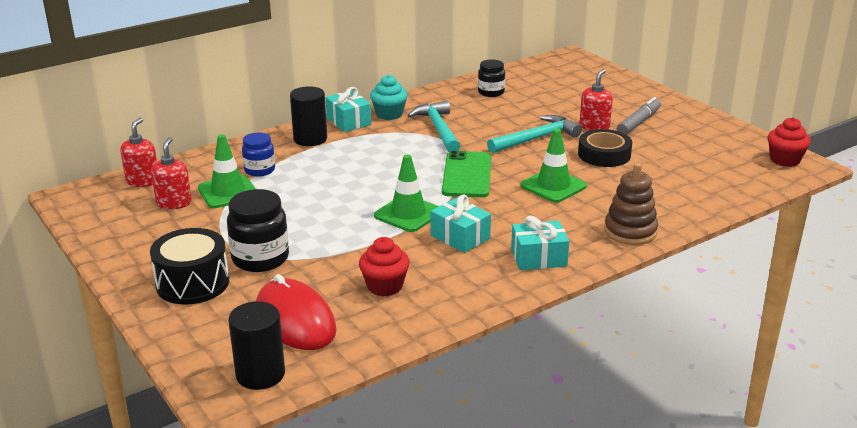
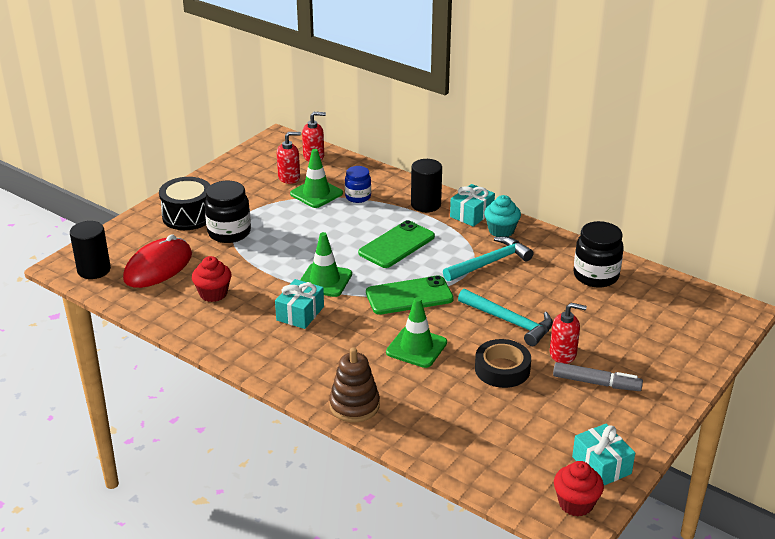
camera: 70 degrees right, 5 degrees up
(372, 166) = (397, 245): none -> green phone
(491, 92) = (595, 276): black jar -> black jar, size x1.60
(539, 258) = (285, 360): turquoise gift -> turquoise gift (601, 465)

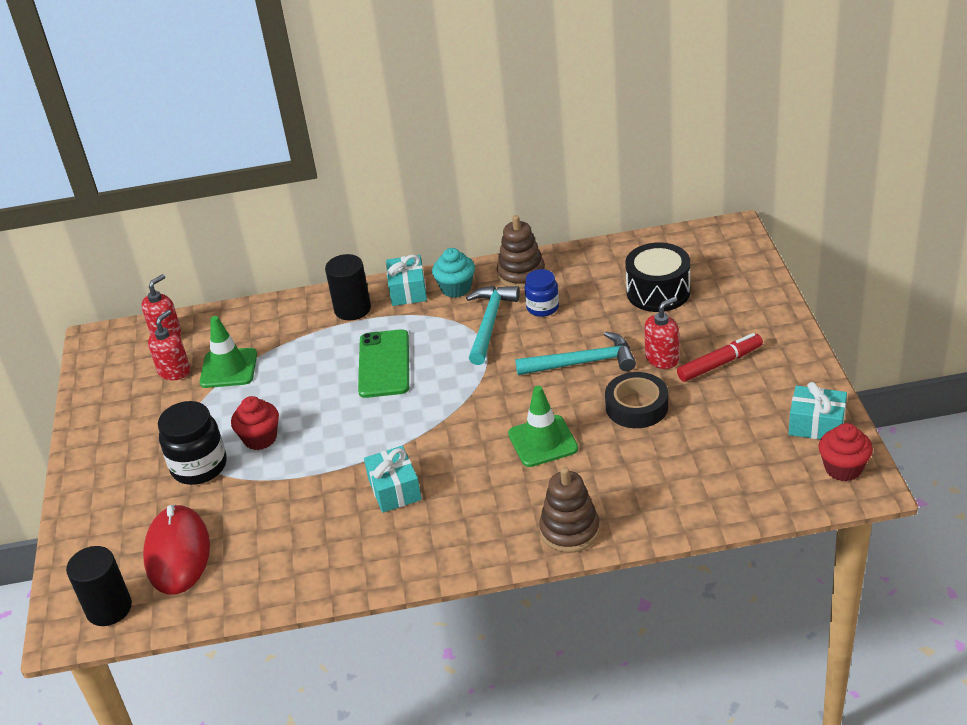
camera: 40 degrees left, 5 degrees up
(188, 216) = (125, 481): black drum -> black drum (658, 292)
(213, 293) = (280, 535): red cupcake -> red cupcake (260, 438)
(324, 280) = (369, 443): green traffic cone -> none
(358, 197) = (276, 344): blue jar -> blue jar (542, 308)
(409, 296) = (467, 402): green phone -> none
(553, 247) = (521, 274): none -> brown stacking toy
(595, 276) = (590, 275): black jar -> none
(596, 383) = (720, 363): grey marker -> red marker

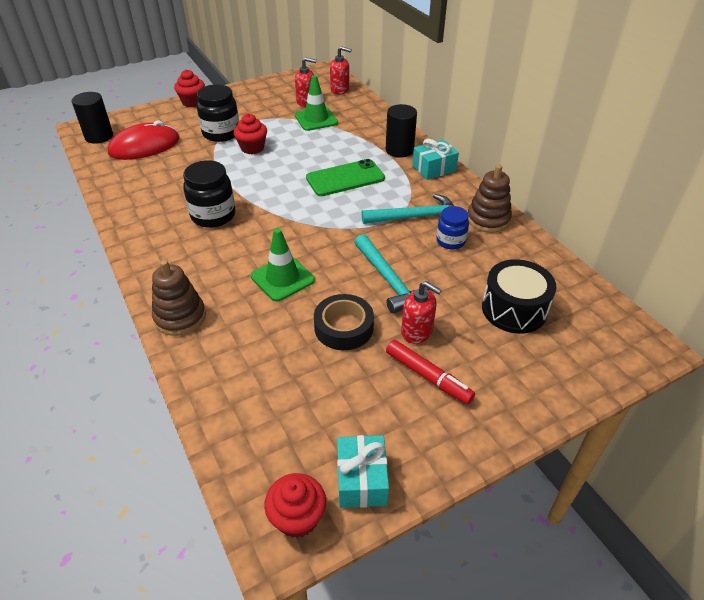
camera: 65 degrees right, 5 degrees up
(82, 492) = (192, 102): none -> red cupcake
(394, 489) = (213, 215): turquoise gift -> black jar
(456, 288) = (449, 190): turquoise cupcake -> none

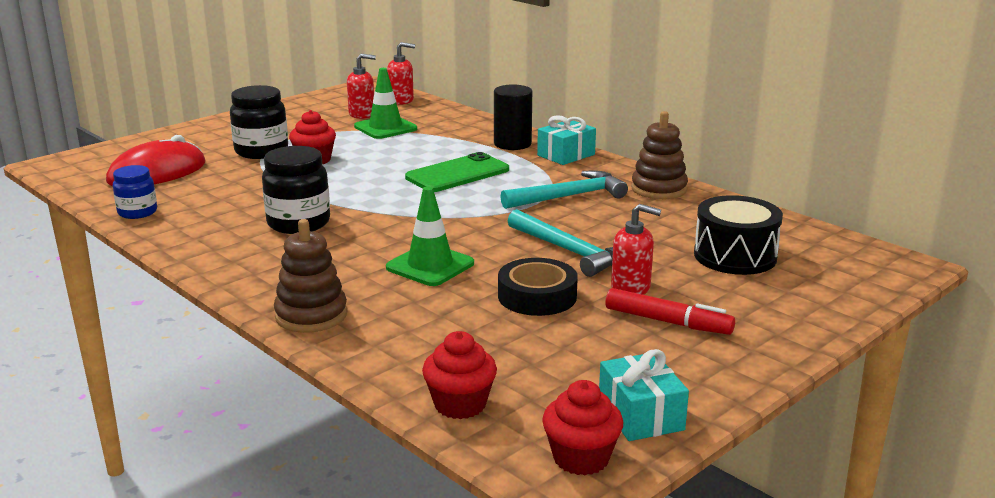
camera: 15 degrees left, 20 degrees down
(99, 136) = (81, 170): black cylinder -> none
(192, 102) = (201, 128): red cupcake -> red cupcake (460, 404)
(450, 241) = (624, 211): blue jar -> blue jar (137, 212)

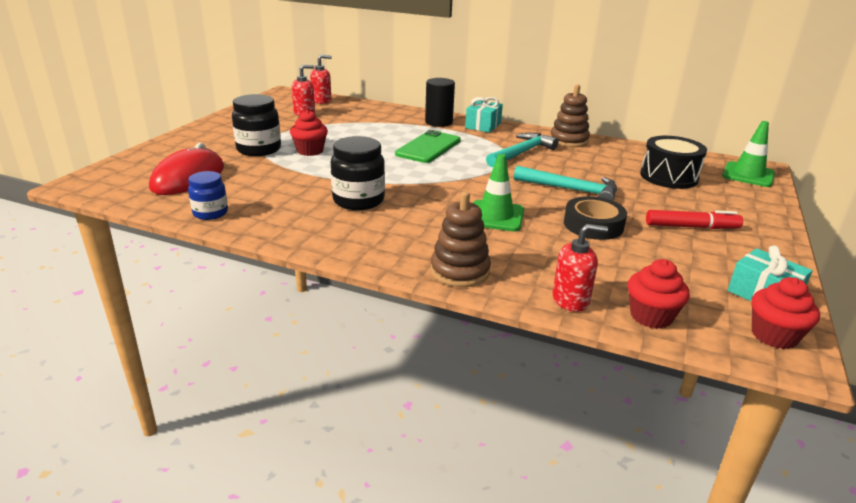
camera: 25 degrees left, 5 degrees up
(385, 128) = (335, 121): green traffic cone -> green traffic cone (748, 175)
(631, 288) = (640, 208): red soap dispenser -> red soap dispenser (571, 300)

